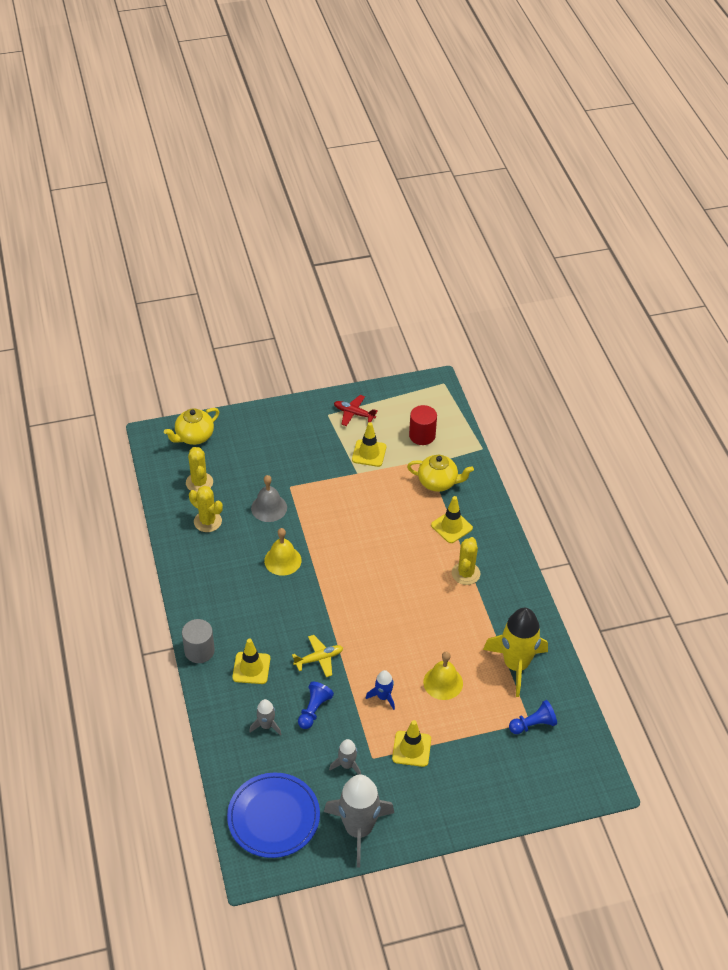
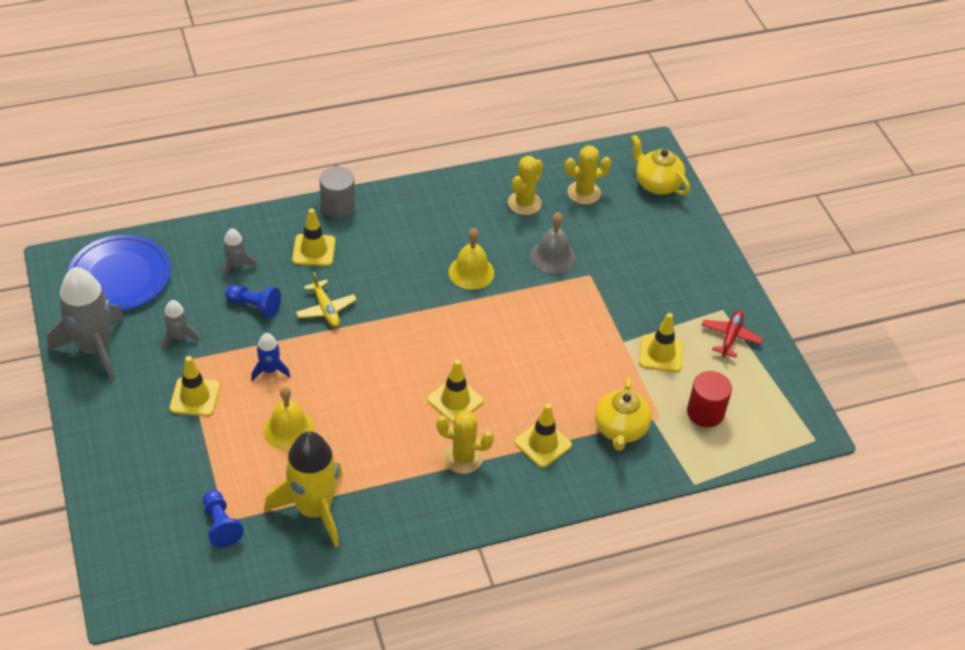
camera: 85 degrees right, 0 degrees up
(413, 576) = (455, 400): none -> yellow traffic cone

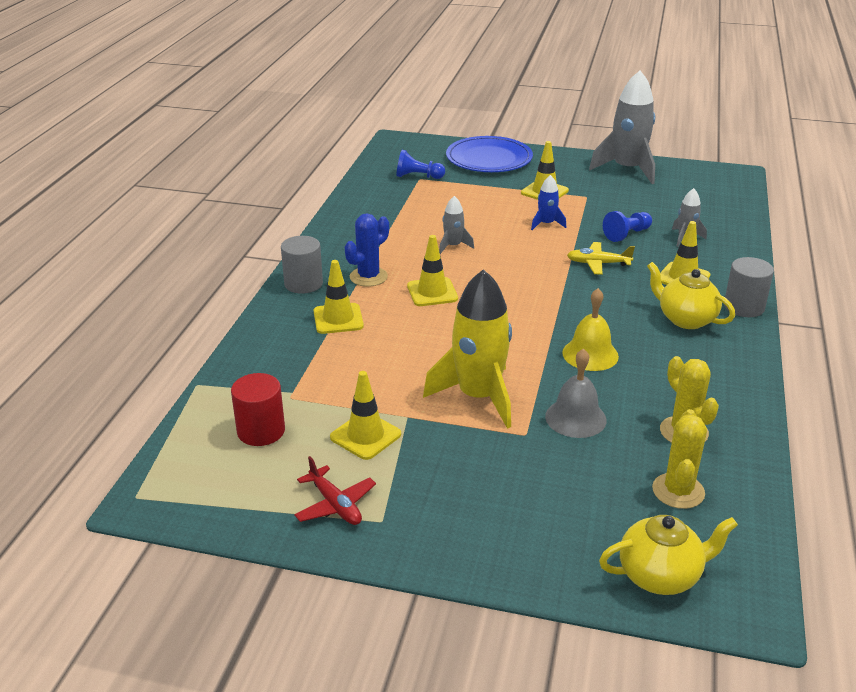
camera: 125 degrees right, 15 degrees down
(120, 276) = (704, 191): blue plate -> blue plate (489, 158)
(178, 337) = (614, 198): grey rocket -> grey rocket (453, 246)
(288, 429) = (477, 216): yellow bell -> none
(314, 509) = (392, 208): yellow rocket -> yellow rocket (478, 396)
(463, 458) = (368, 277): yellow cactus -> blue cactus
(509, 500) = (303, 284): none -> grey cylinder
(620, 430) = (304, 367): yellow teapot -> yellow teapot (685, 319)

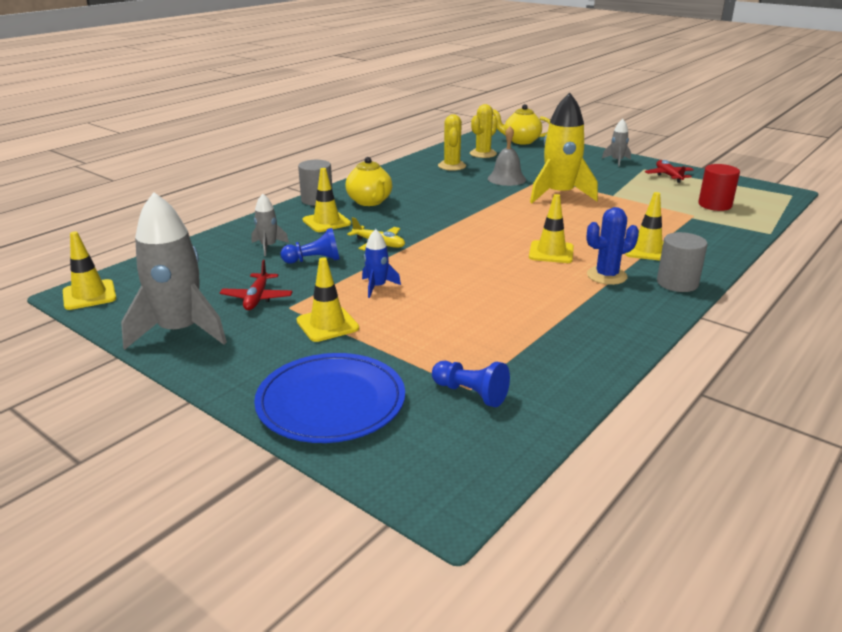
camera: 155 degrees left, 5 degrees down
(365, 436) = (643, 193): yellow traffic cone -> yellow traffic cone (89, 295)
(453, 246) = (500, 286): grey rocket -> grey rocket (617, 161)
(590, 354) = (463, 198): yellow bell -> none
(617, 197) = (257, 298): none -> red plane

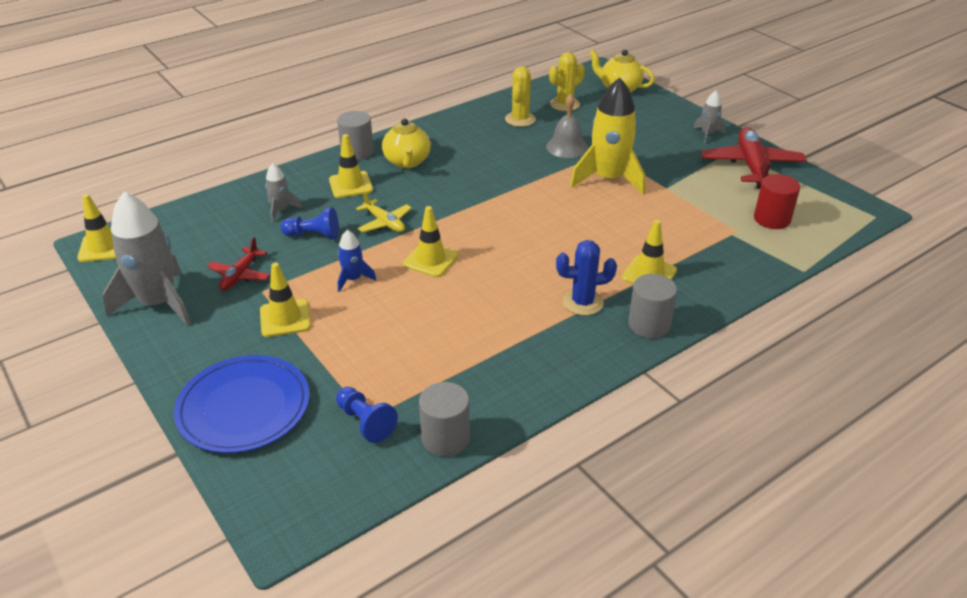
camera: 15 degrees right, 10 degrees up
(551, 252) = (547, 261): yellow traffic cone -> yellow traffic cone (431, 260)
(561, 393) = (445, 438): none -> grey cylinder
(668, 176) = (751, 166): red plane -> red plane, size x1.80

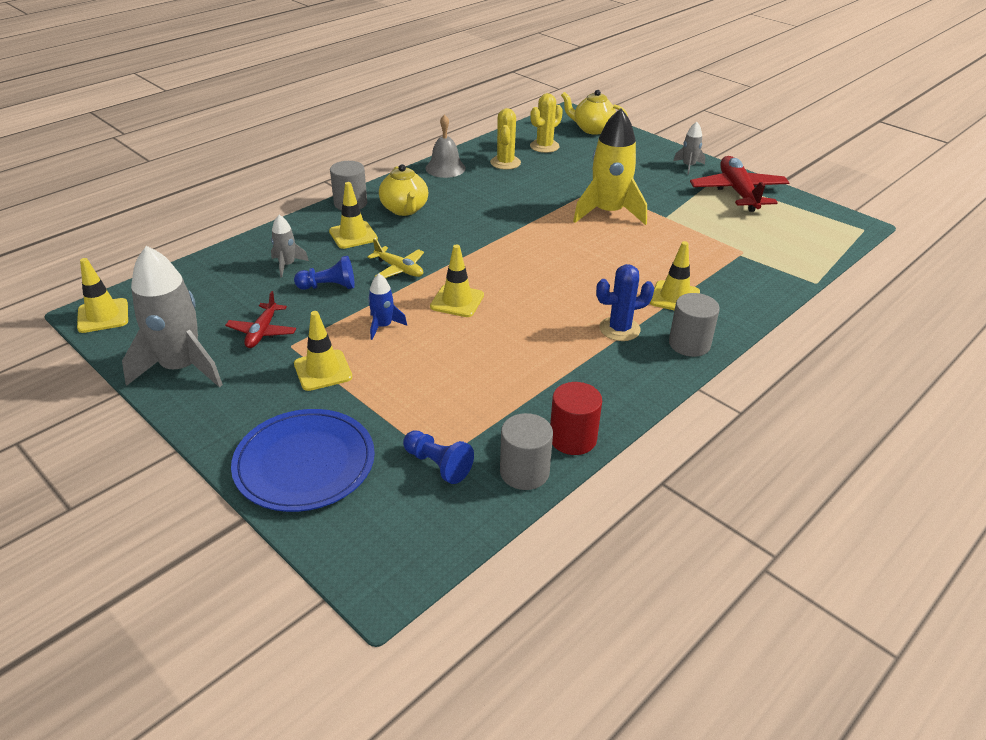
camera: 10 degrees left, 0 degrees up
(567, 147) = (559, 185): grey bell -> grey bell (445, 168)
(772, 219) = (772, 238): red cylinder -> red cylinder (573, 438)

